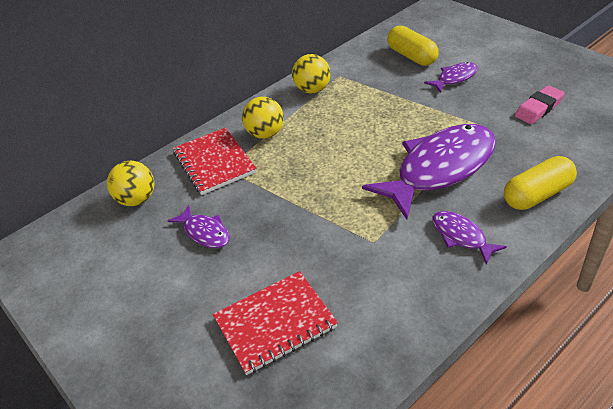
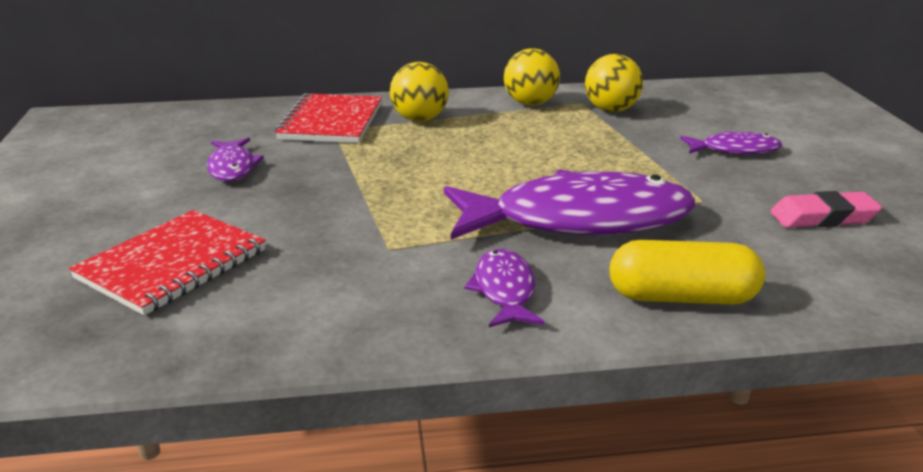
camera: 30 degrees right, 15 degrees down
(137, 199) = (216, 121): yellow ball -> yellow ball (611, 110)
(275, 323) = (172, 264): red notebook -> red notebook turned 60 degrees counterclockwise
(411, 56) = (704, 114): yellow capsule -> none

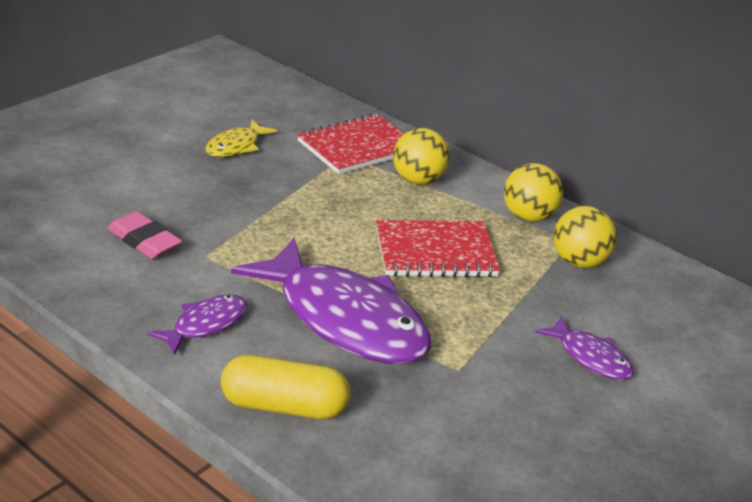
camera: 45 degrees right, 5 degrees up
(172, 264) = (96, 190): red notebook -> red notebook (435, 252)
(232, 167) = (236, 146): purple fish -> yellow fish
(682, 297) = (284, 406): yellow capsule -> yellow capsule turned 45 degrees counterclockwise
(823, 217) = (513, 445): pink eraser -> pink eraser (144, 241)

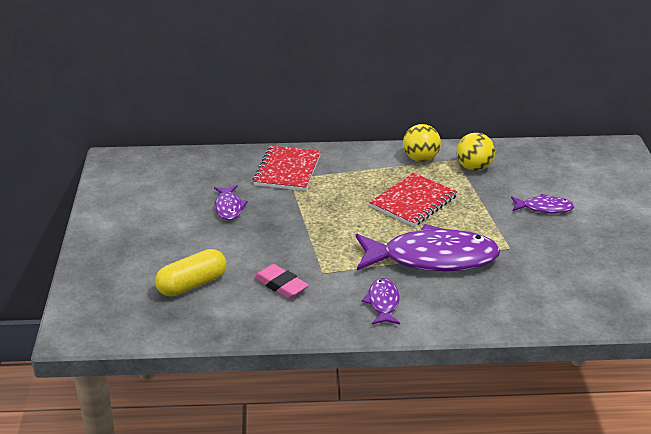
camera: 40 degrees left, 0 degrees up
(144, 241) = (281, 285): pink eraser -> pink eraser turned 45 degrees clockwise
(236, 146) = (229, 207): yellow fish -> purple fish
(284, 406) = (476, 312): yellow capsule -> yellow capsule (192, 284)
(418, 180) = (345, 171): yellow ball -> none

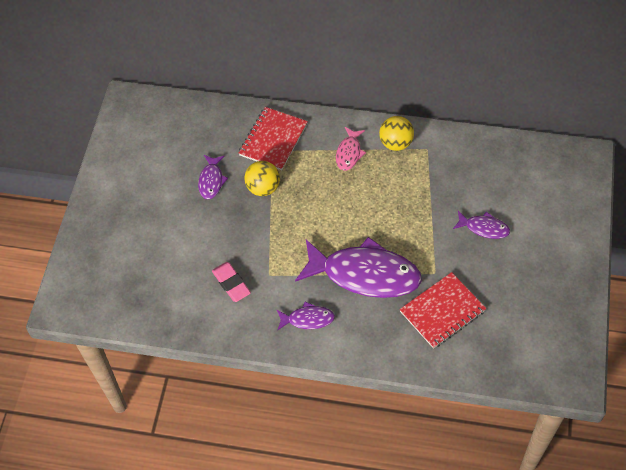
camera: 15 degrees right, 25 degrees up
(192, 284) = (161, 269): yellow capsule -> none
(374, 171) = (349, 153): none -> pink fish
(383, 303) = (307, 319): purple fish -> purple fish turned 75 degrees clockwise
(413, 202) = (371, 200): red notebook -> red notebook (442, 311)
(474, 168) = (440, 163): yellow ball -> yellow ball (263, 188)

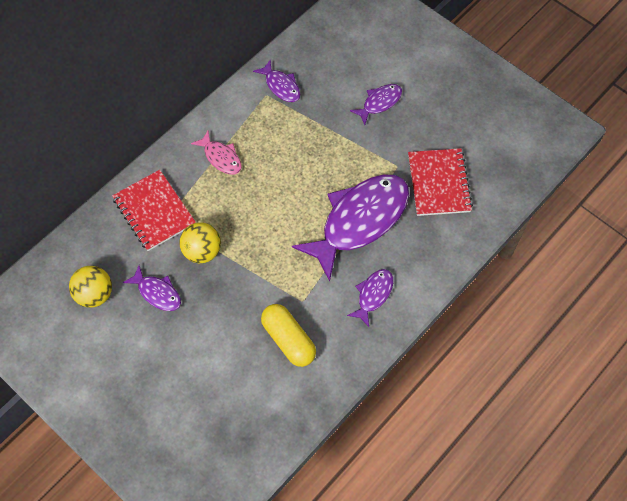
camera: 60 degrees left, 5 degrees up
(231, 283) = (288, 340): pink eraser -> yellow capsule
(396, 143) = (240, 115): yellow ball -> yellow ball (95, 294)
(443, 153) = (281, 86): none -> purple fish

